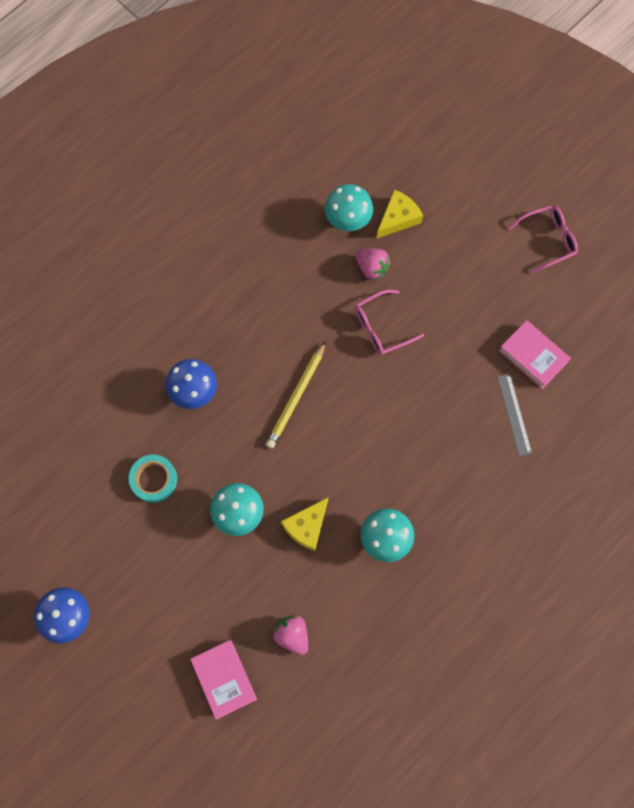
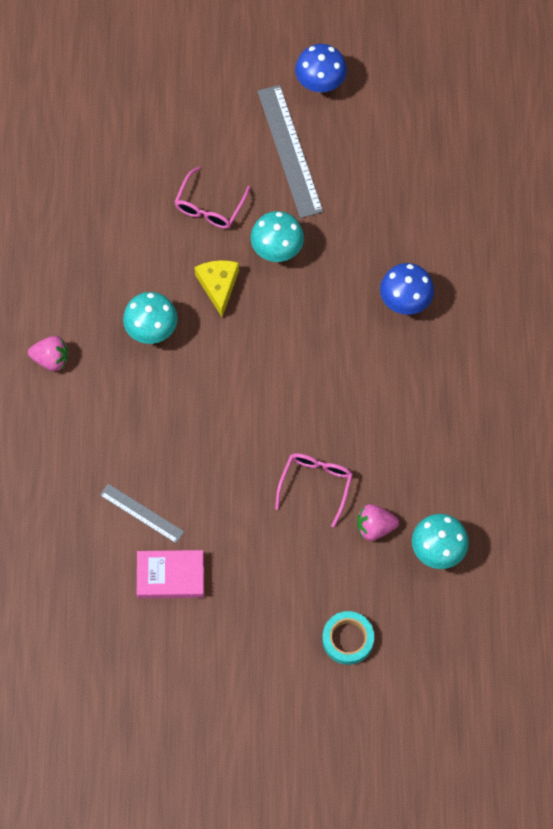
camera: 135 degrees right, 5 degrees down
(149, 582) = (289, 151): none -> grey ruler
(154, 479) = (364, 216): turquoise tape -> turquoise tape (348, 639)
(224, 679) = (172, 141): pink book -> none
(292, 635) = (154, 208): pink strawberry -> pink strawberry (51, 359)
(296, 397) = (324, 368): yellow pencil -> none
(398, 218) = (398, 592): yellow cheese -> none
(548, 240) = (253, 695): pink glasses -> pink glasses (209, 206)

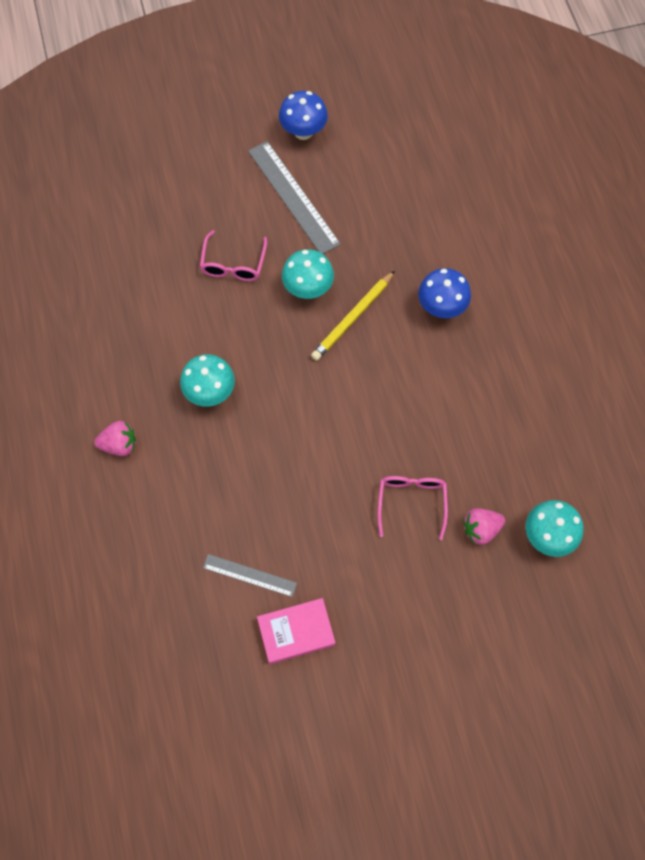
camera: 15 degrees left, 0 degrees up
(218, 286) = (262, 335): yellow cheese -> none
(313, 290) = (352, 318): none -> yellow pencil
(348, 639) = (490, 649): turquoise tape -> none

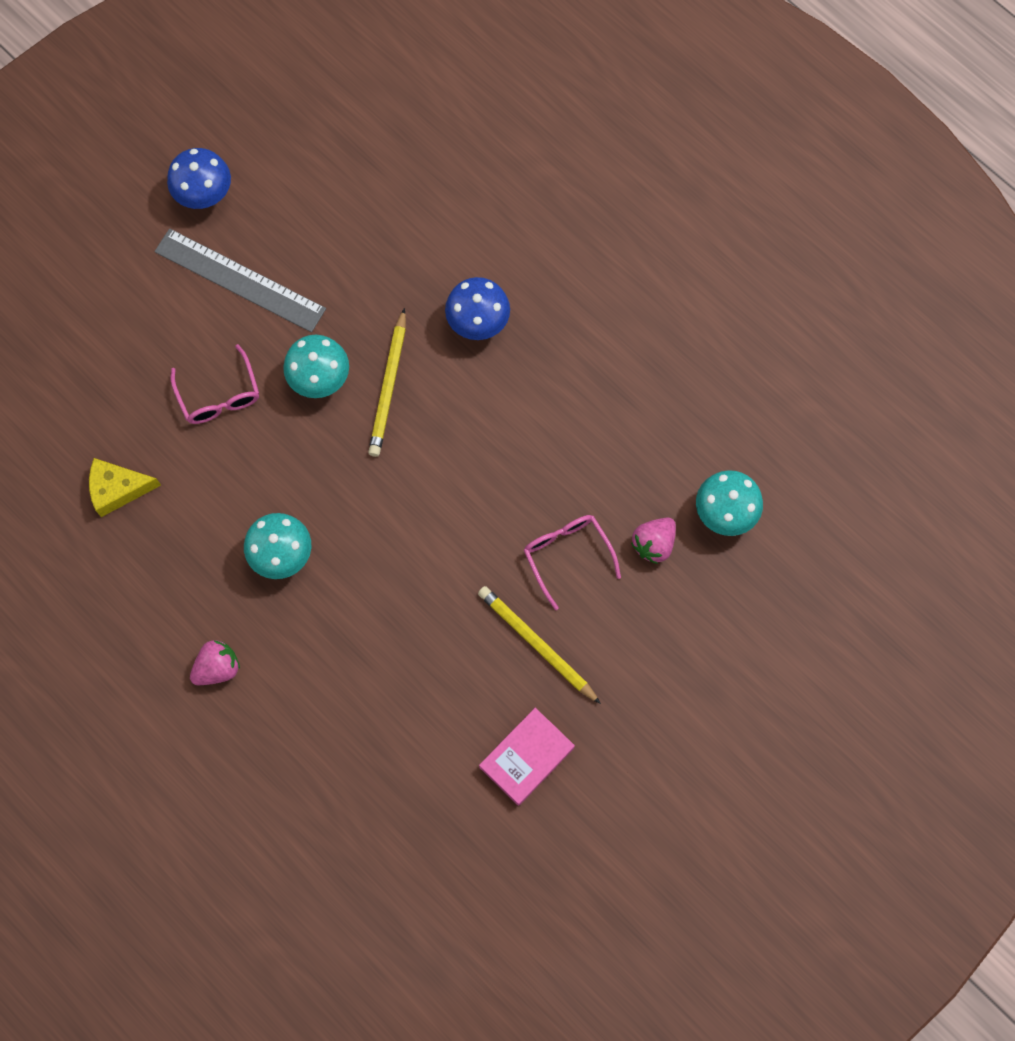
camera: 30 degrees left, 5 degrees up
(128, 290) = (118, 489): none -> yellow cheese
(250, 575) = (443, 727): grey ruler -> none
(352, 554) = (537, 644): none -> yellow pencil

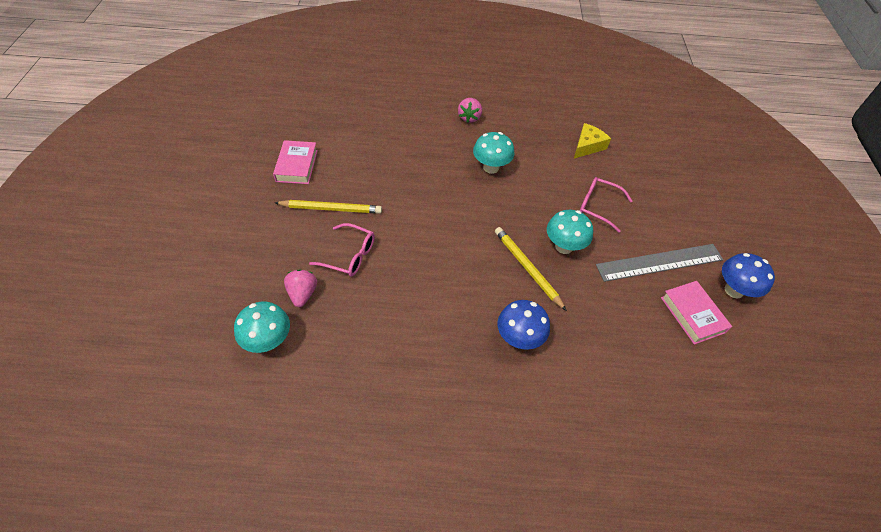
camera: 135 degrees right, 20 degrees down
(281, 209) = (692, 315): none -> pink book

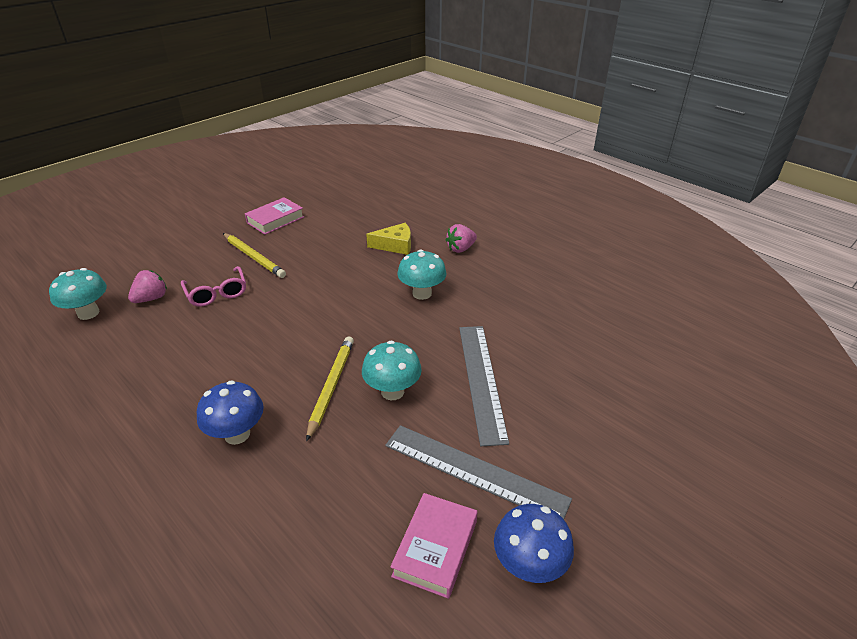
camera: 45 degrees right, 15 degrees down
(587, 146) = (551, 325): yellow cheese -> yellow cheese (395, 245)
(598, 206) = (481, 380): pink glasses -> grey ruler

